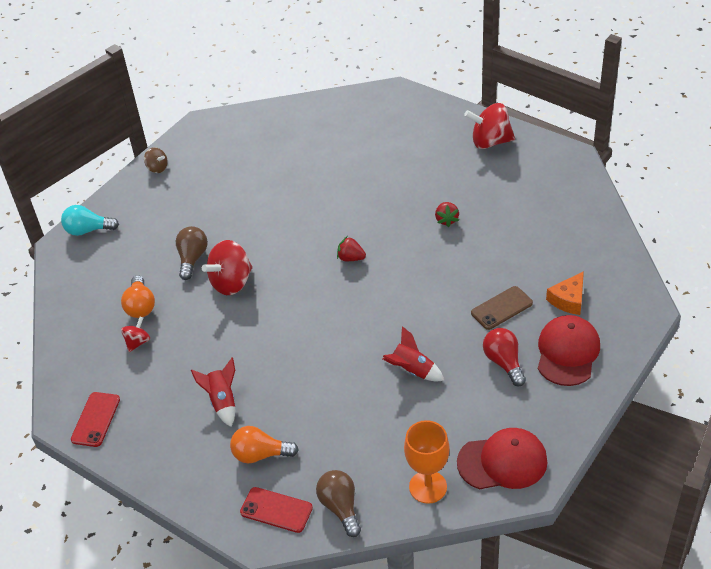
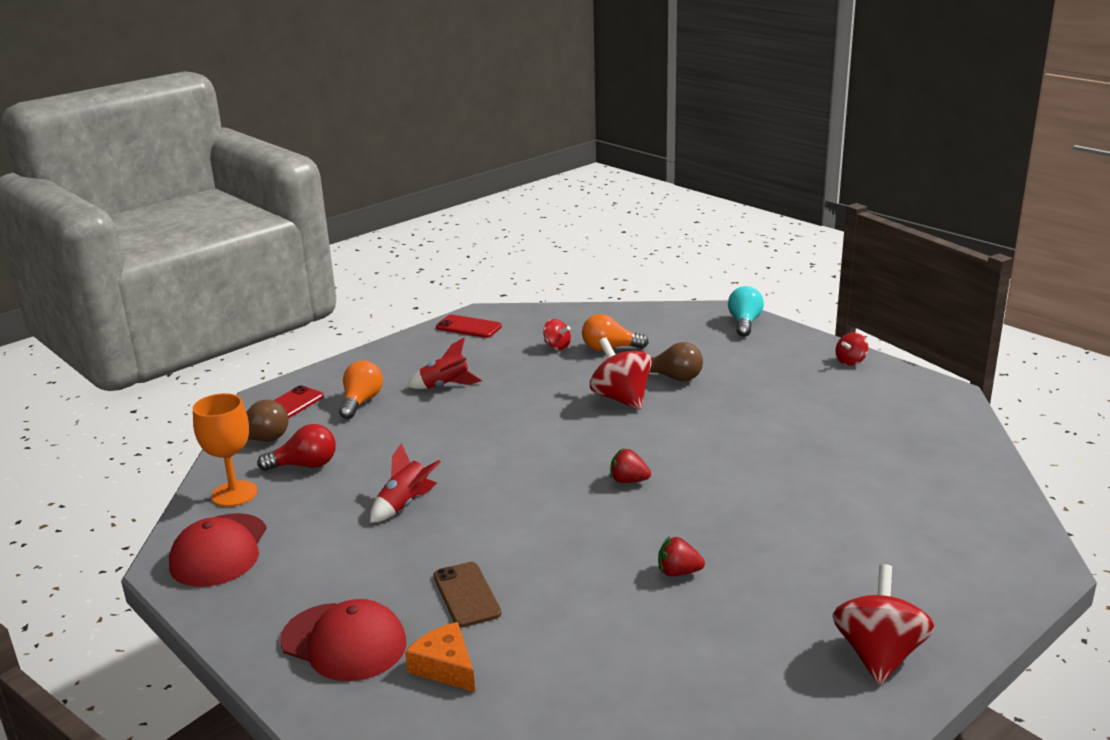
camera: 100 degrees right, 20 degrees down
(157, 168) = (850, 361): brown spinning top -> red spinning top
(351, 258) = (628, 481): red strawberry -> red strawberry turned 105 degrees counterclockwise
(504, 362) = (367, 579): red light bulb -> red light bulb (305, 465)

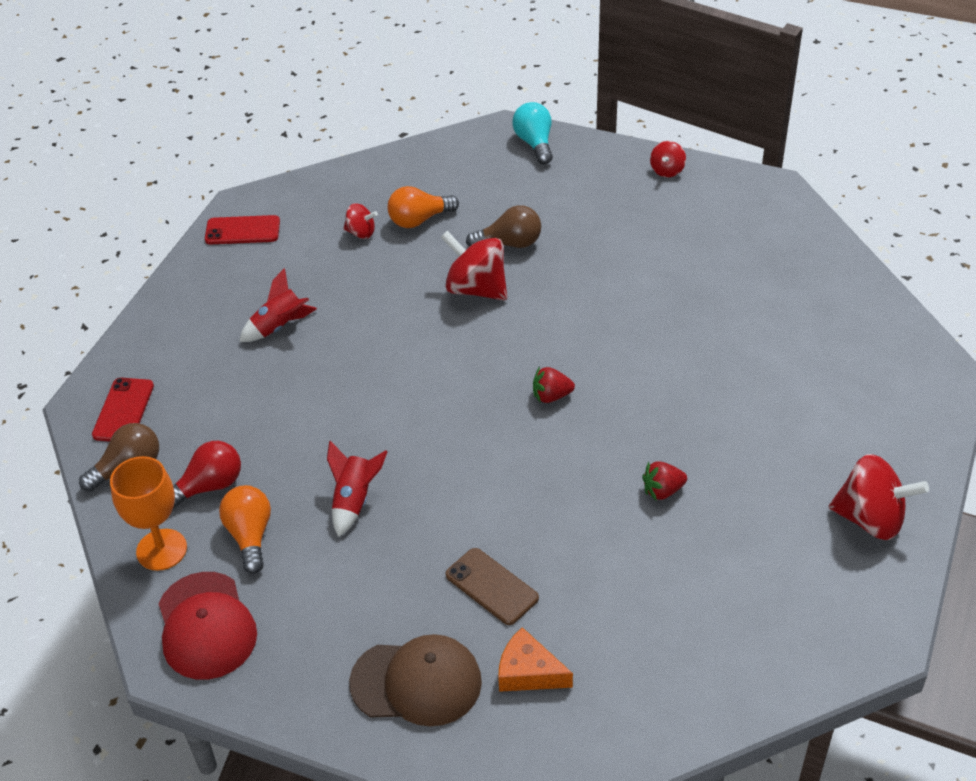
camera: 25 degrees left, 20 degrees up
(344, 642) = (416, 682): red cap -> brown cap
(361, 402) = (203, 378): orange light bulb -> orange light bulb (250, 536)
(878, 655) = (870, 519): red spinning top -> red spinning top turned 120 degrees clockwise

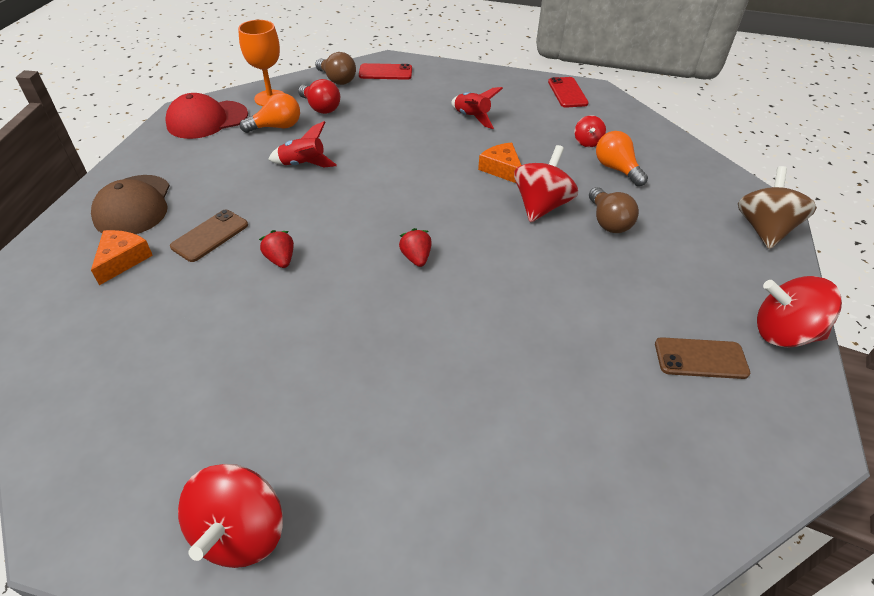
camera: 80 degrees right, 0 degrees up
(401, 312) = (502, 169): none -> orange cheese
(535, 143) = (764, 229): turquoise light bulb -> brown spinning top
(662, 491) = (299, 337): red strawberry -> red strawberry (280, 260)
(667, 170) = (783, 333): red spinning top -> red spinning top, size x1.88
(693, 224) = (700, 358): none -> brown phone

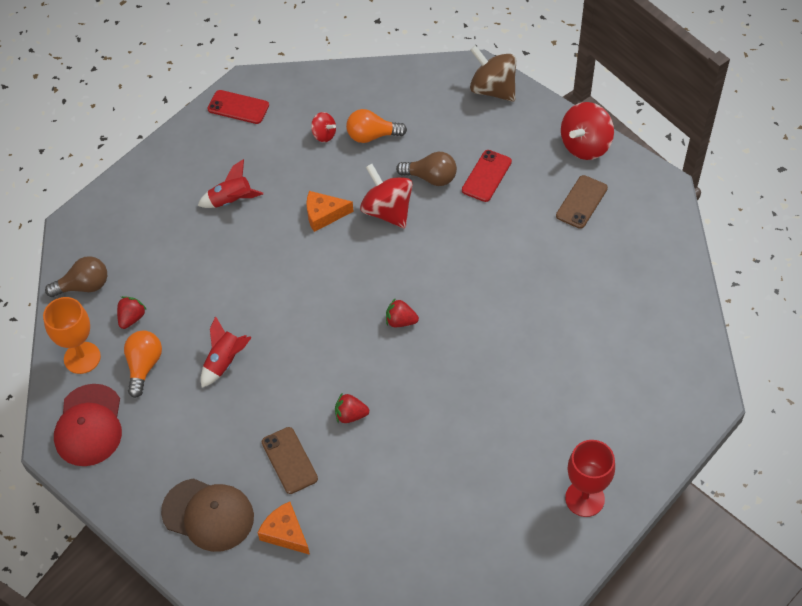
camera: 60 degrees left, 10 degrees up
(240, 532) = (584, 498): red spinning top -> red goblet
(321, 108) = (132, 318): red light bulb -> red strawberry
(385, 72) = (97, 238): red phone -> red phone (486, 176)

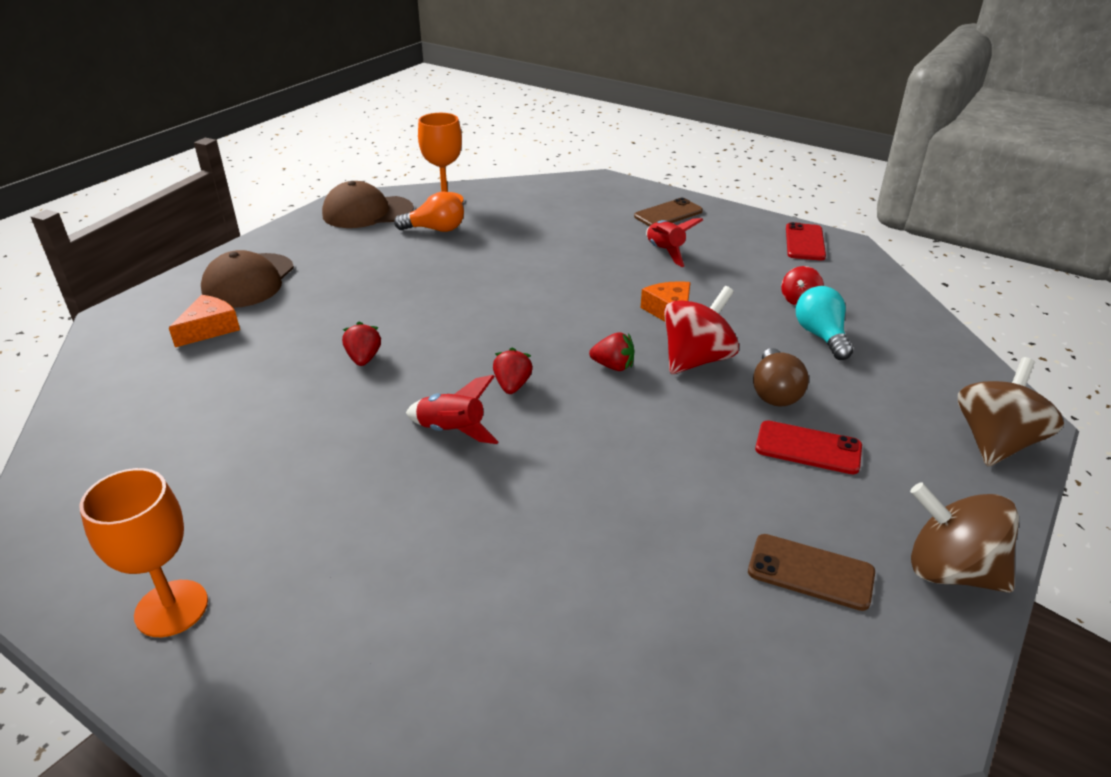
camera: 80 degrees right, 20 degrees down
(84, 286) = (529, 192): brown light bulb -> none
(89, 425) = (367, 212): red cap -> brown cap
(132, 318) = (494, 217): red strawberry -> red strawberry (613, 366)
(225, 362) = (442, 270): red rocket -> red rocket (452, 431)
(289, 460) = (306, 322): brown phone -> brown phone (668, 214)
(372, 136) = (821, 336): orange light bulb -> turquoise light bulb
(584, 498) = (171, 608): red goblet -> orange goblet
(585, 146) = (950, 571): red spinning top -> brown spinning top

